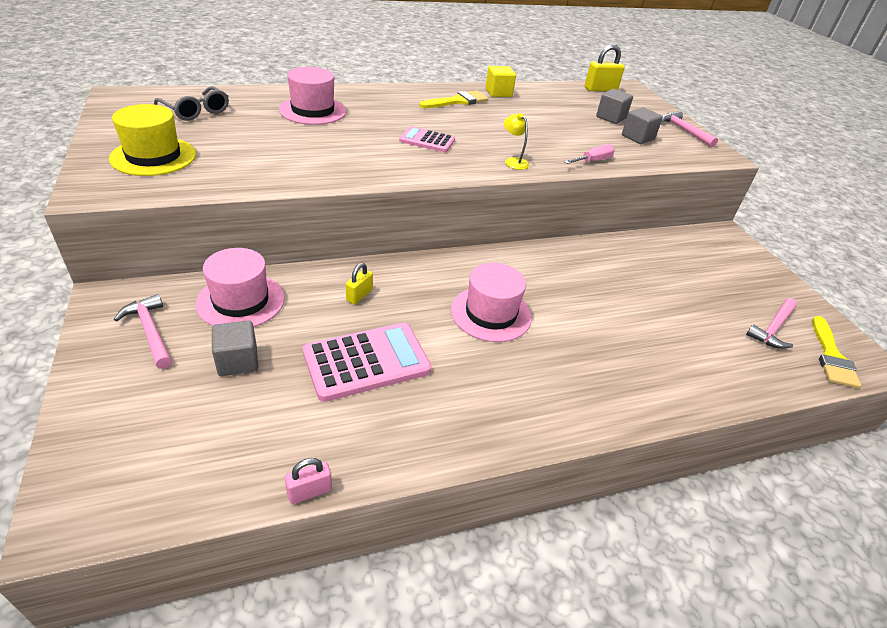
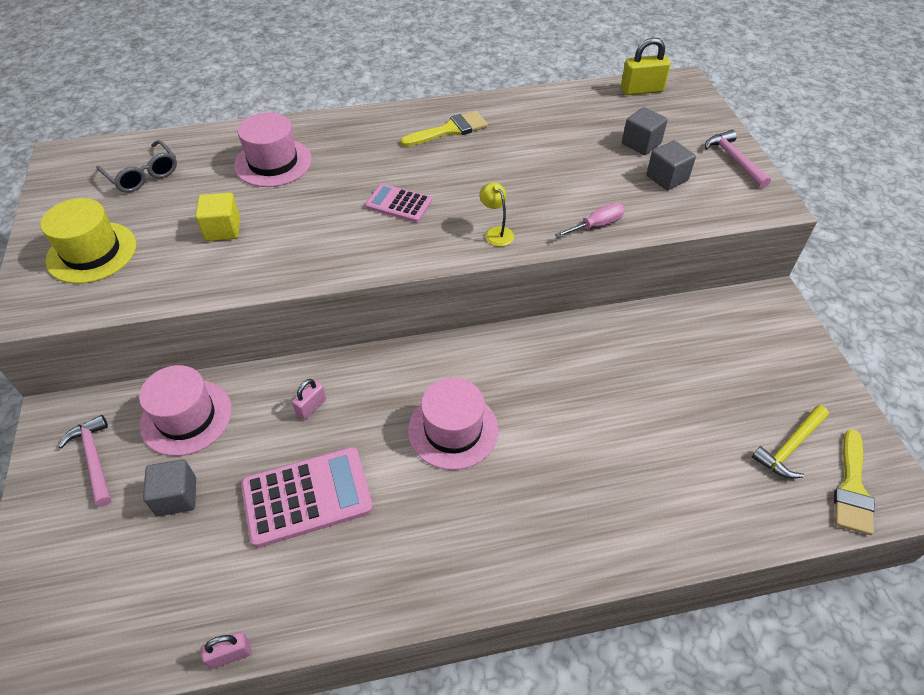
camera: 10 degrees right, 10 degrees up
(359, 295) = (311, 407): yellow padlock -> pink padlock
(498, 93) = (504, 109): yellow cube -> yellow cube (223, 229)
(773, 328) = (789, 447): pink hammer -> yellow hammer

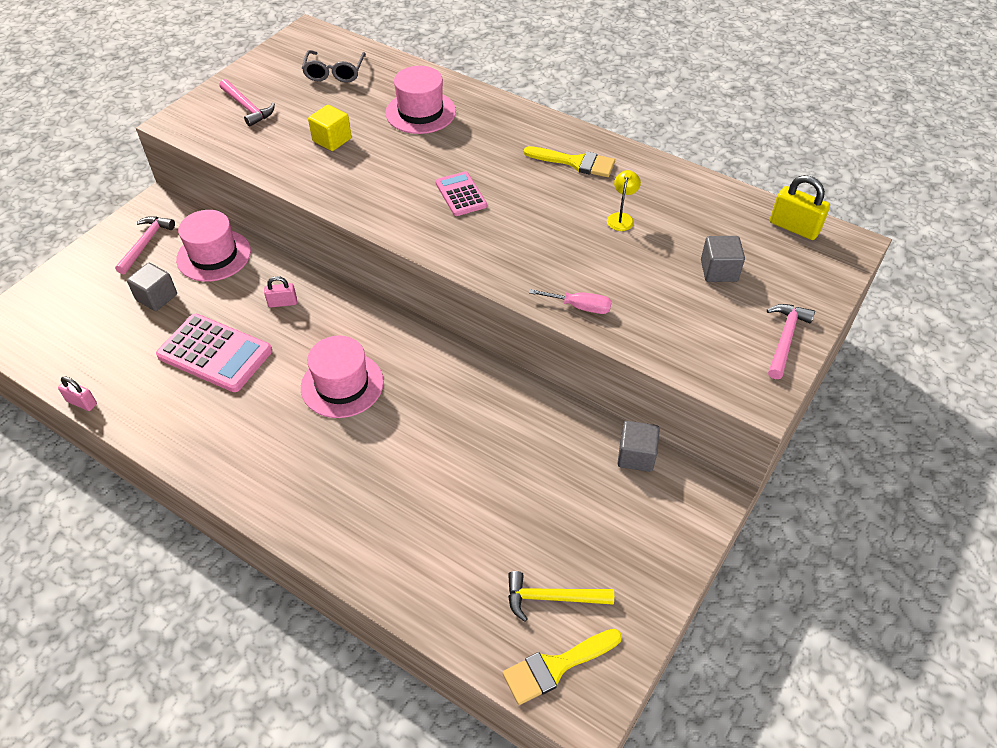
camera: 45 degrees right, 0 degrees up
(92, 252) = (247, 108): yellow hat -> pink hammer
(496, 232) = (497, 260): yellow lamp -> yellow lamp (621, 218)
(667, 178) = (696, 312): grey cube -> grey cube (636, 456)

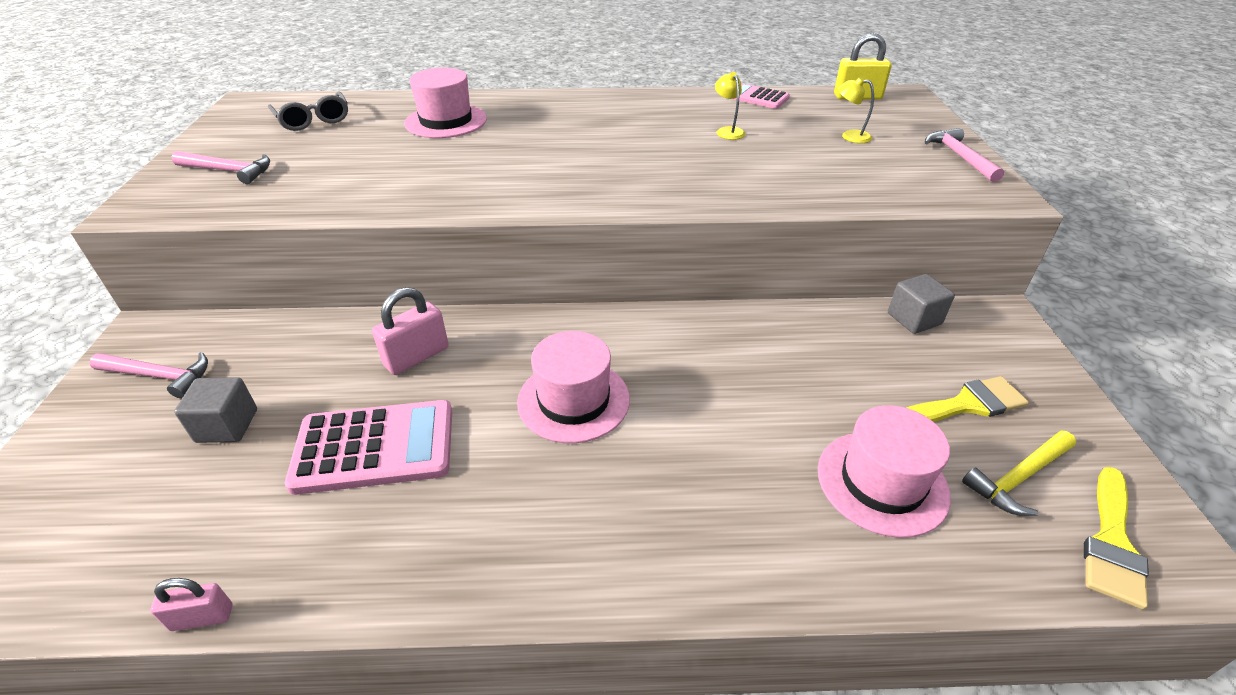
camera: 35 degrees left, 10 degrees down
(146, 243) = (159, 376): pink hammer -> pink hammer turned 120 degrees clockwise
(214, 255) = (276, 349): pink hat -> pink hat (882, 482)
(282, 303) = (416, 357): pink padlock -> pink padlock, size x1.64
(332, 140) = (369, 165): yellow cube -> none
(461, 194) = (563, 161): pink calculator -> pink calculator (757, 97)
(575, 162) = (639, 111): yellow brush -> yellow brush (965, 404)
(580, 307) = (784, 196): pink screwdriver -> none
(719, 271) = (849, 136): grey cube -> yellow lamp

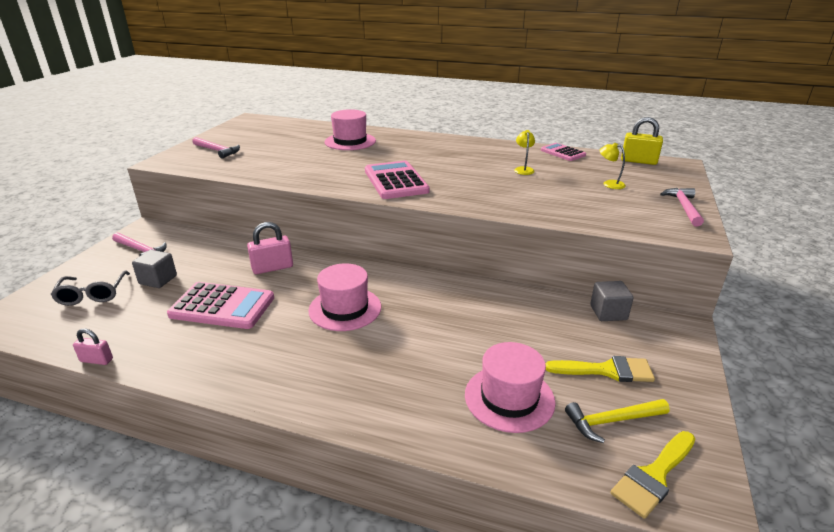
camera: 20 degrees right, 10 degrees down
(313, 120) = (278, 132): grey glasses -> grey glasses (92, 294)
(565, 179) = (395, 181): none -> pink calculator

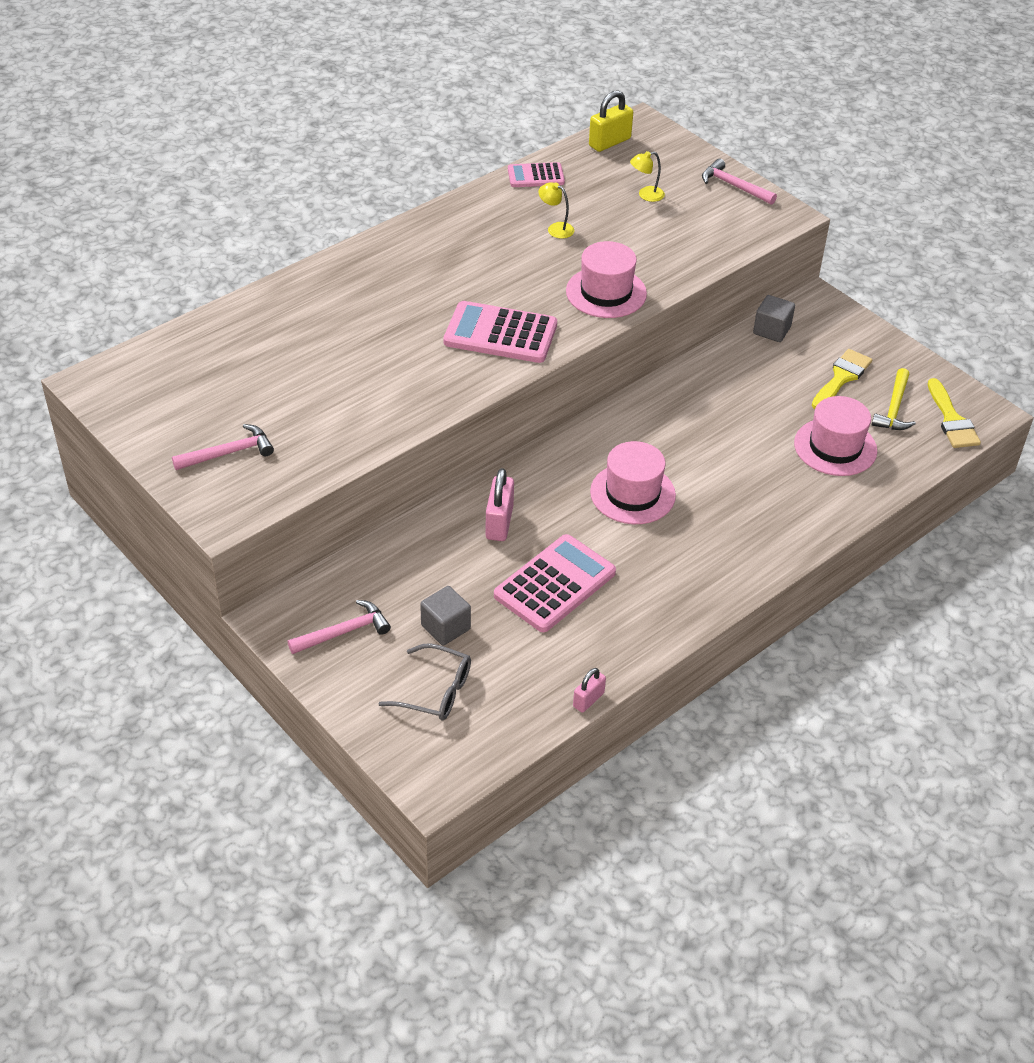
camera: 60 degrees left, 15 degrees up
(350, 141) = (320, 319): pink hat -> pink hat (606, 292)

